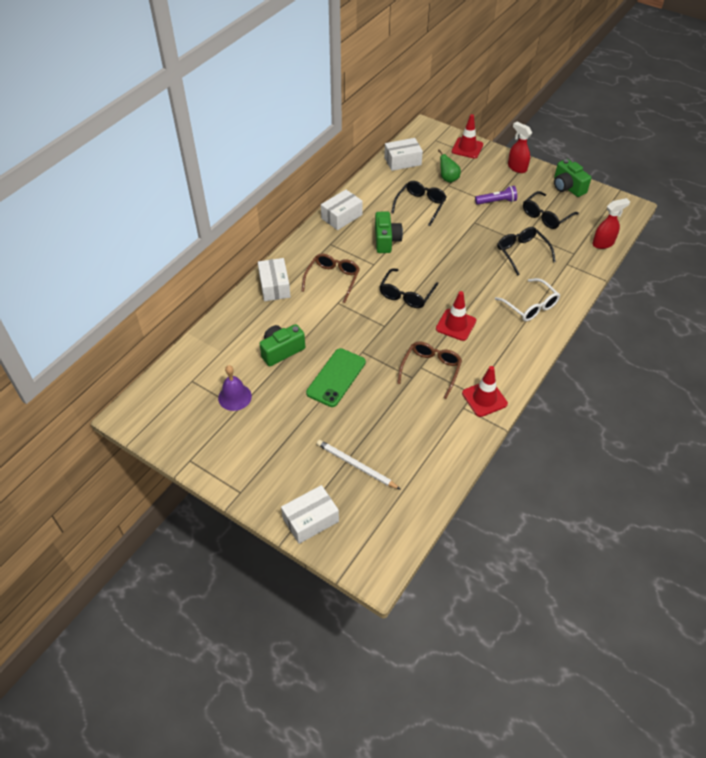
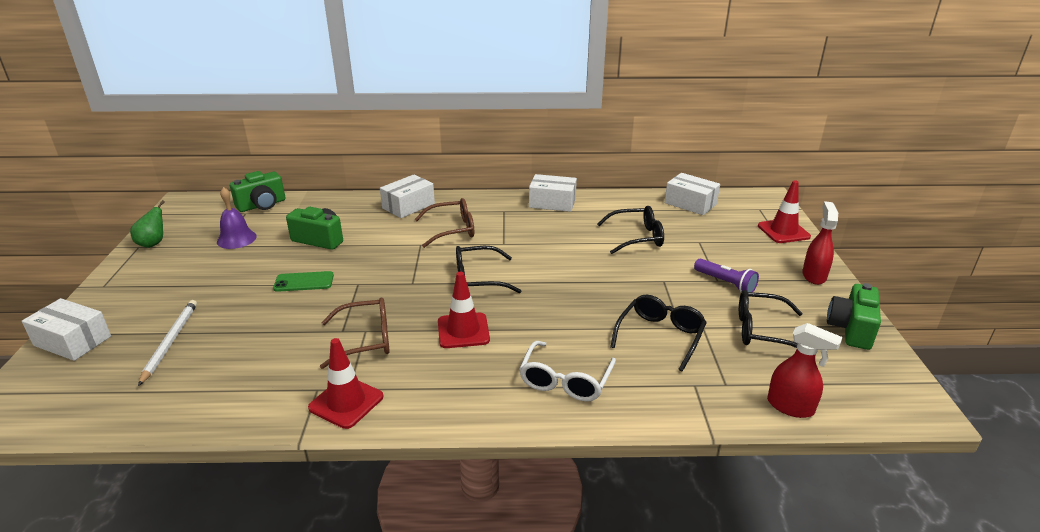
camera: 55 degrees right, 20 degrees down
(336, 377) = (304, 282): green phone -> green phone, size x0.64
(386, 240) = (550, 237): green camera -> green camera (262, 205)
(448, 179) = (709, 238): green pear -> green pear (153, 243)

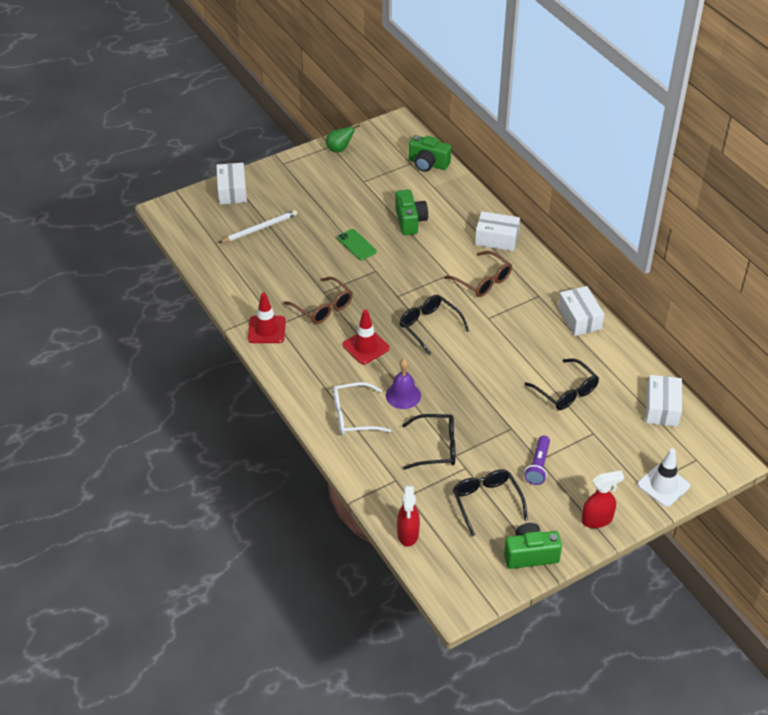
camera: 60 degrees right, 15 degrees up
(236, 239) = (376, 182): purple bell -> purple bell (403, 395)
(783, 231) = (663, 485): red traffic cone -> white traffic cone

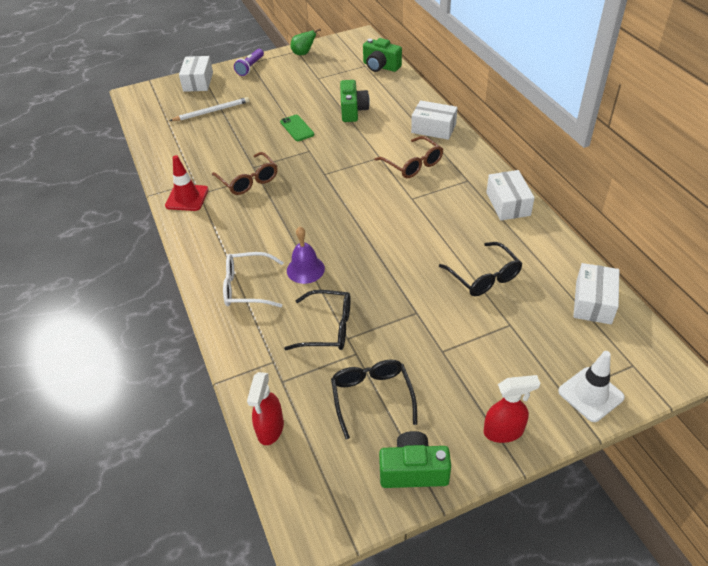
camera: 10 degrees right, 0 degrees up
(366, 347) = (280, 219): red traffic cone -> none
(429, 326) = (349, 203): black glasses -> none
(538, 466) = (440, 358): purple flashlight -> purple flashlight (250, 67)

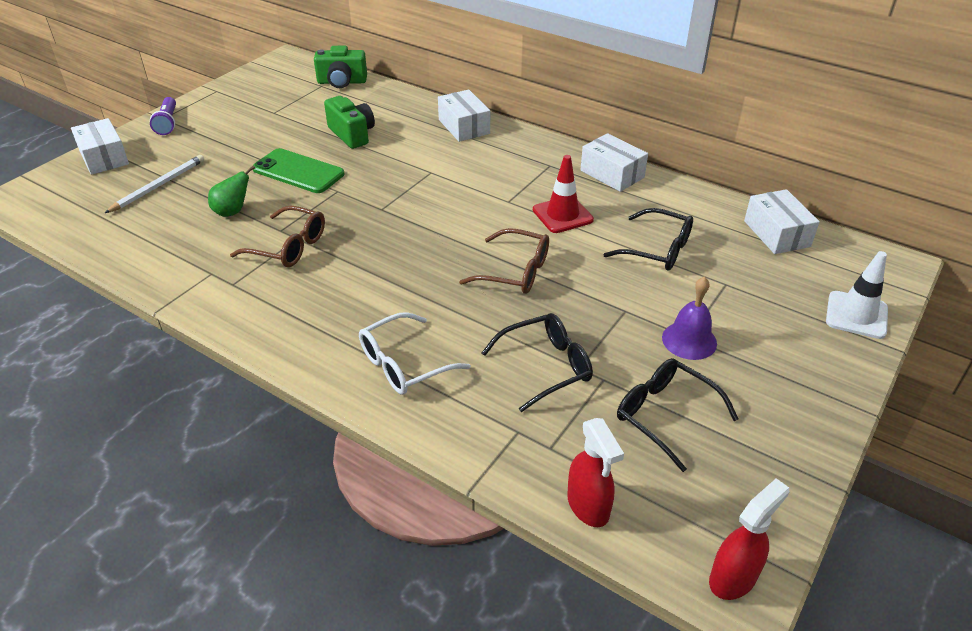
camera: 35 degrees left, 5 degrees down
(187, 198) = (219, 294): red traffic cone -> red traffic cone (562, 215)
(297, 128) = (298, 171): green phone -> green phone, size x1.55
(303, 53) = (229, 91): green pear -> green pear (233, 212)
(305, 269) = (458, 316): purple bell -> purple bell (689, 340)
(413, 164) = (476, 168): brown glasses -> brown glasses (515, 272)
(413, 471) = (779, 467): green camera -> none
(433, 128) = (464, 127): white box -> white box turned 75 degrees clockwise
(504, 431) = (820, 385): red spray bottle -> red spray bottle (733, 577)

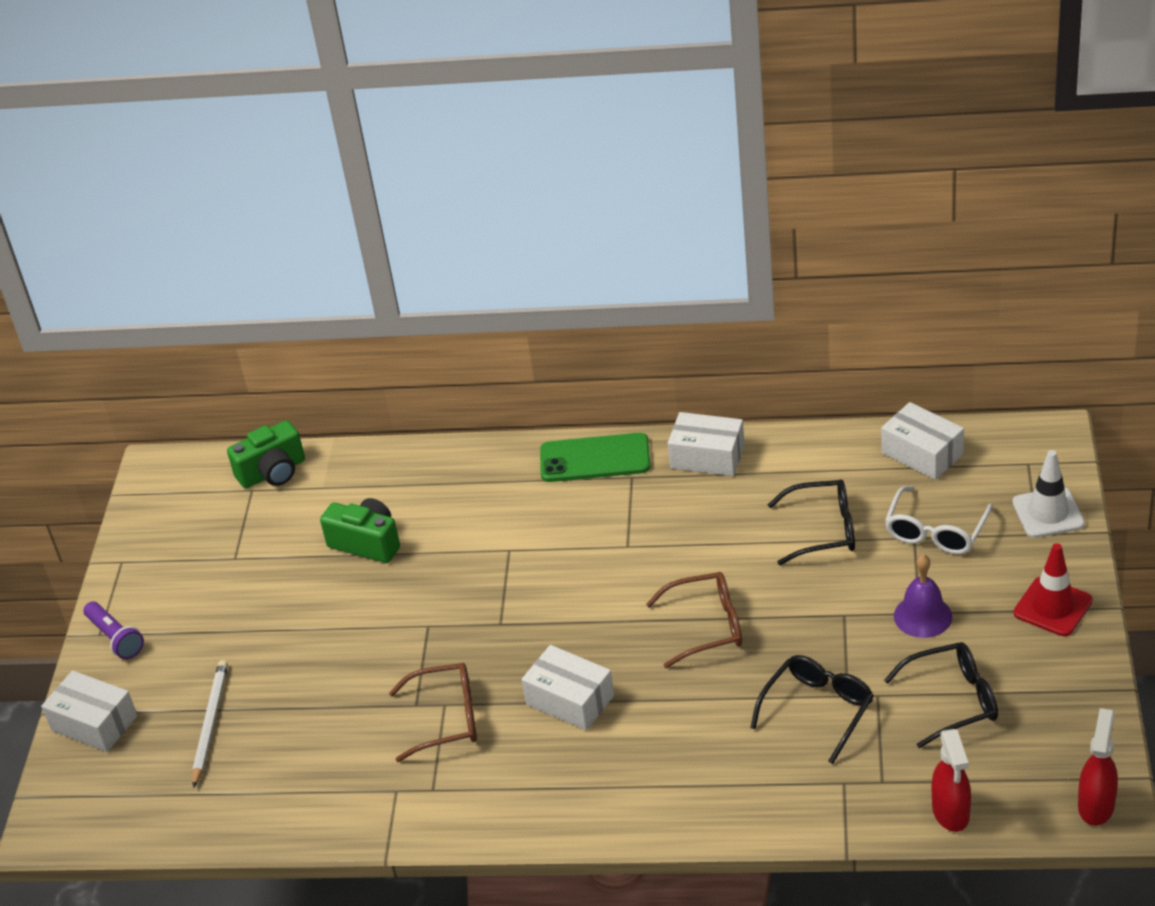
camera: 25 degrees left, 0 degrees up
(233, 212) = (337, 710): green pear -> none
(298, 171) = (356, 624): green phone -> green phone (595, 458)
(403, 364) = (688, 778): white glasses -> white glasses (935, 532)
(464, 127) = (489, 469): white box -> white box (570, 700)
(562, 215) = (698, 535): red traffic cone -> red traffic cone (1053, 607)
(588, 506) = (951, 812): red spray bottle -> red spray bottle turned 45 degrees clockwise
(664, 415) = (953, 700): black glasses -> black glasses turned 150 degrees clockwise

